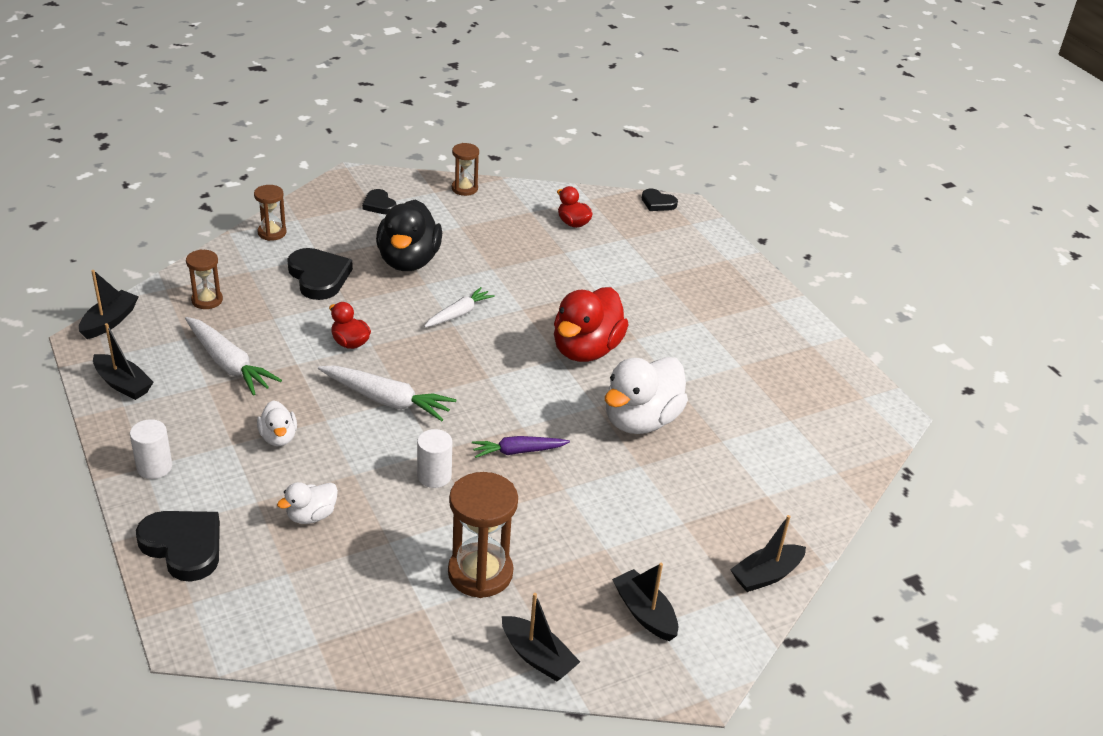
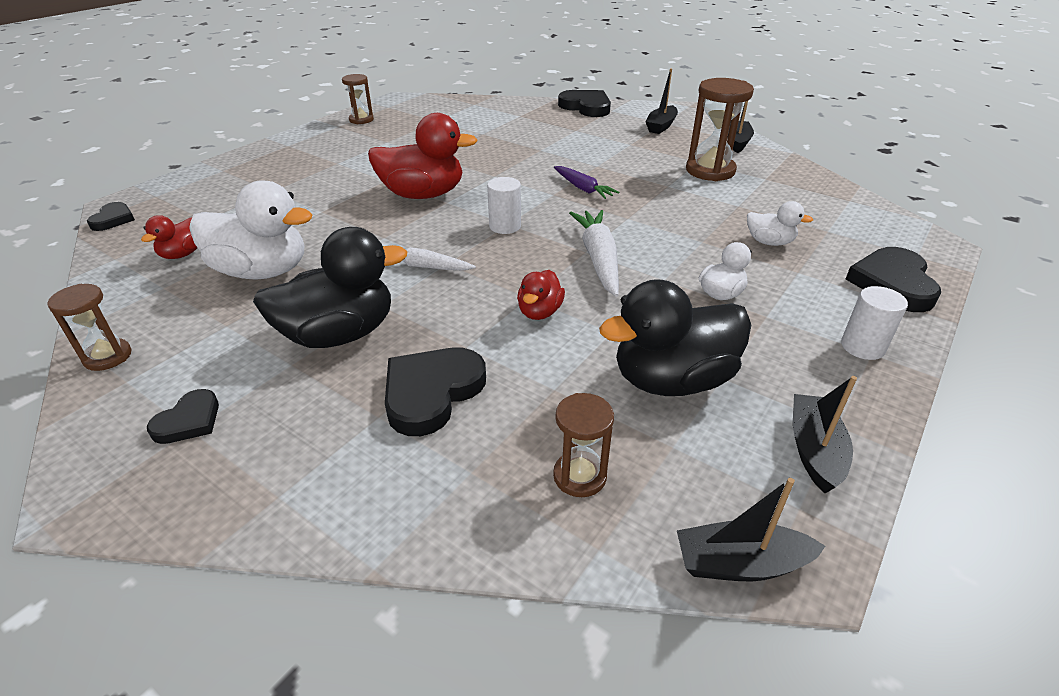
camera: 115 degrees left, 0 degrees up
(228, 364) = (672, 380): white carrot -> black duck
(272, 233) = (341, 506): brown hourglass -> brown hourglass (361, 120)
(434, 476) = (654, 210): white cylinder -> white cylinder (505, 226)
(641, 420) = (492, 158): white duck -> white duck (262, 271)
(766, 575) = (586, 107): black boat -> black heart

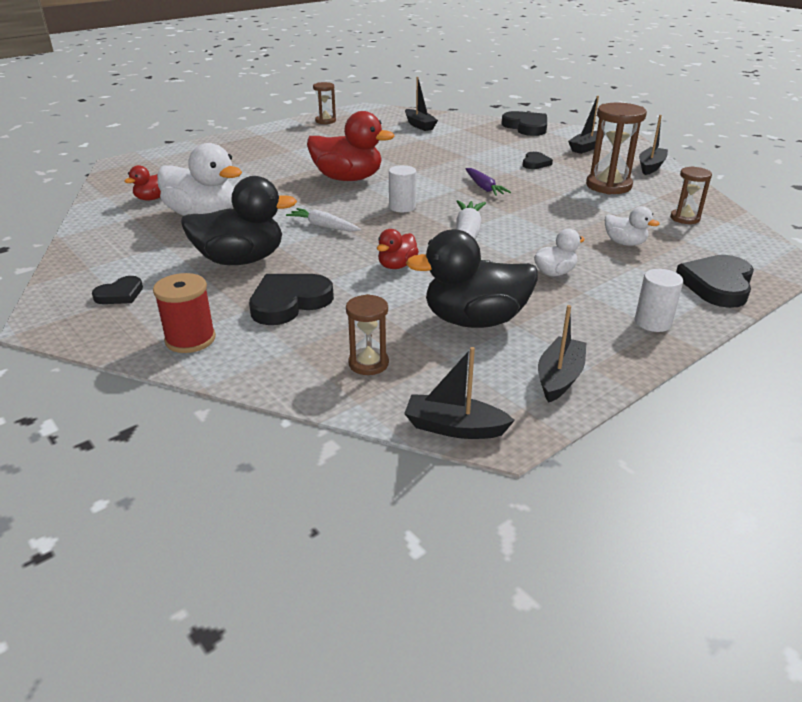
camera: 15 degrees right, 5 degrees down
(108, 357) = (82, 252): brown hourglass -> brown hourglass (685, 218)
(113, 219) = (113, 172): black heart -> black heart (535, 163)
(321, 483) = (190, 339): none -> red spool
(471, 115) = (419, 125): none -> black boat

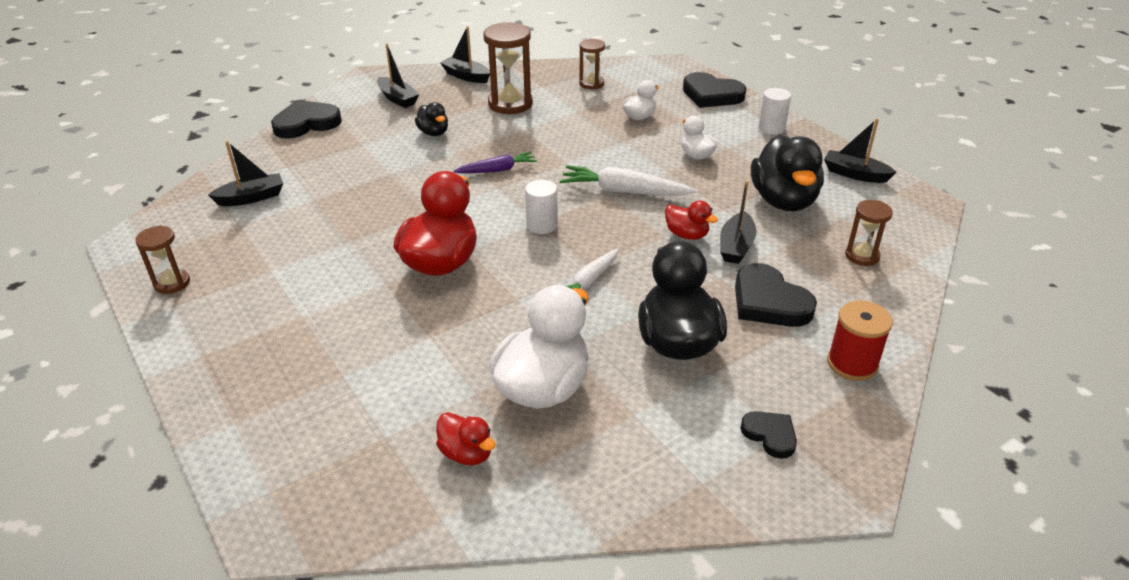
camera: 85 degrees left, 5 degrees up
(454, 427) = (929, 221): black boat -> black boat (736, 246)
(535, 163) = (433, 133): black heart -> black duck

